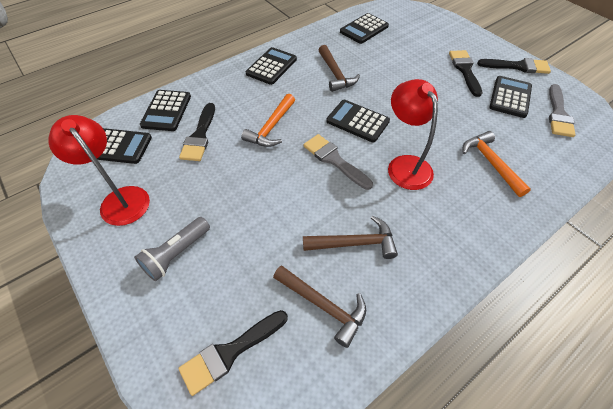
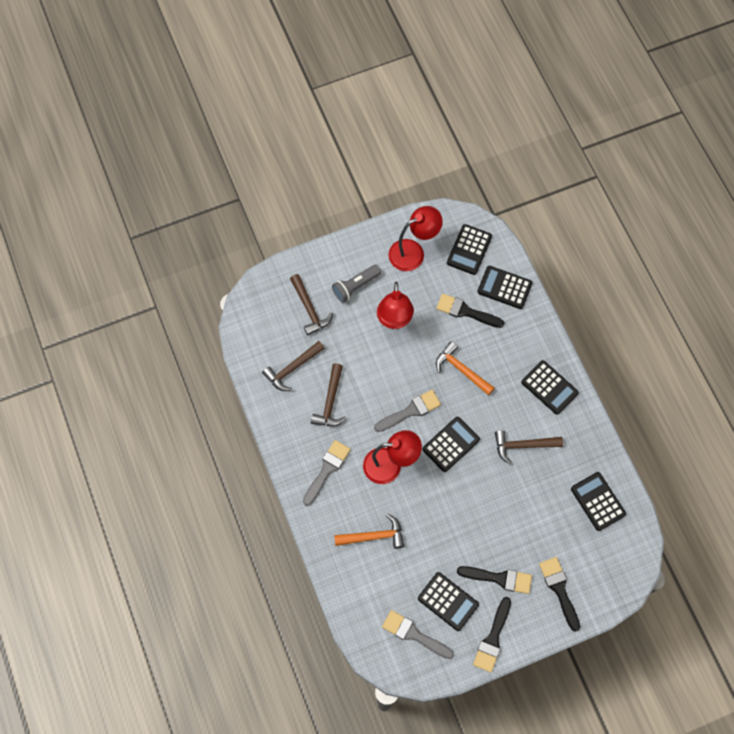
camera: 105 degrees right, 15 degrees up
(176, 254) = (355, 286): grey flashlight -> grey flashlight turned 90 degrees counterclockwise
(221, 307) = (309, 309): none -> brown hammer
(222, 198) = (394, 320): none -> red lamp
(230, 352) = (280, 310): black brush -> black brush (559, 589)
(444, 225) = (327, 469): none -> grey brush

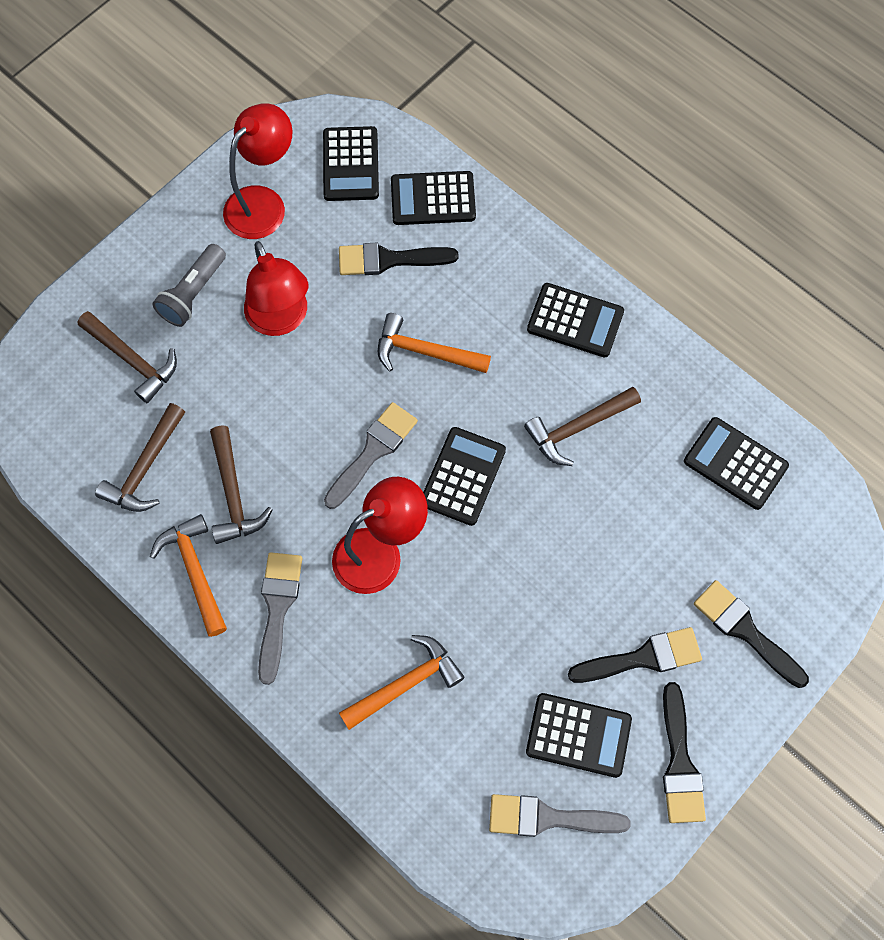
camera: 25 degrees left, 0 degrees up
(294, 432) = (195, 571): none -> orange hammer

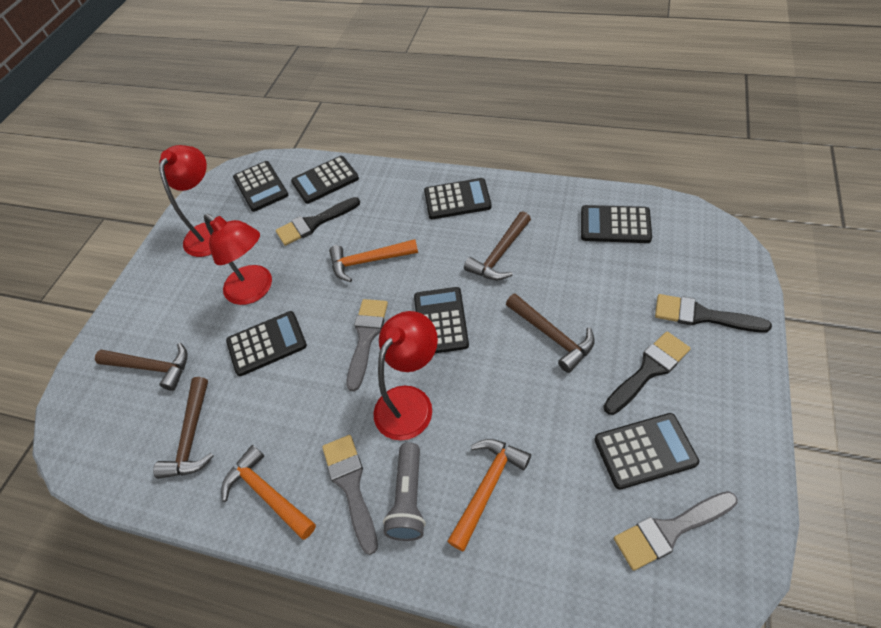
camera: 20 degrees left, 15 degrees down
(193, 293) = (182, 304): grey flashlight -> grey flashlight (408, 499)
(234, 494) = (273, 419): brown hammer -> brown hammer (552, 336)
(264, 399) = (267, 343): none -> black calculator
(680, 763) = (732, 428): black brush -> none

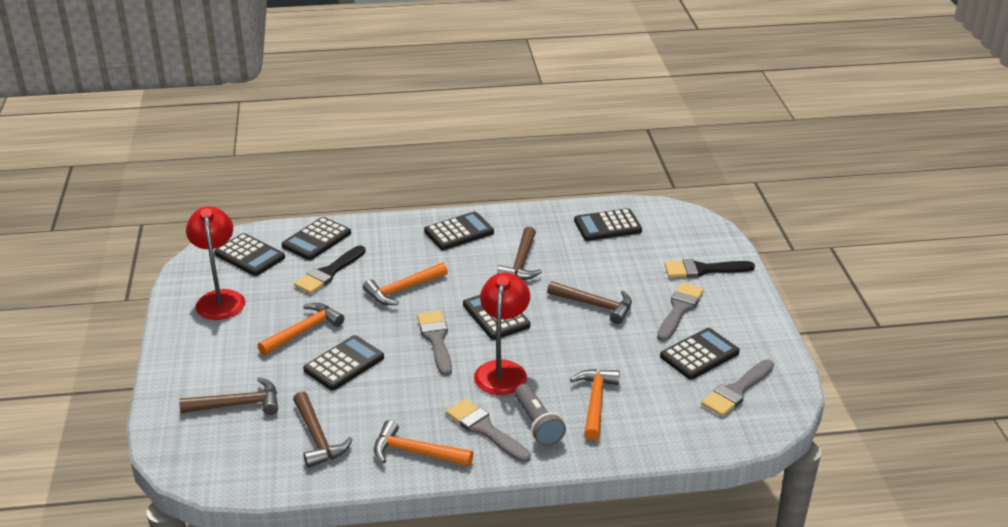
camera: 30 degrees left, 20 degrees down
(255, 290) = (304, 331): red lamp -> orange hammer
(648, 370) = (679, 309): black brush -> grey brush

